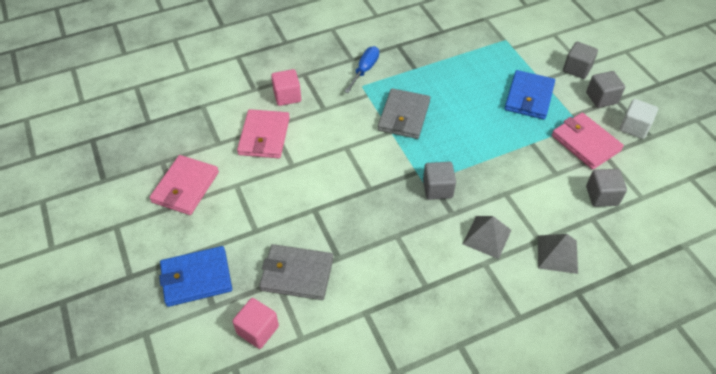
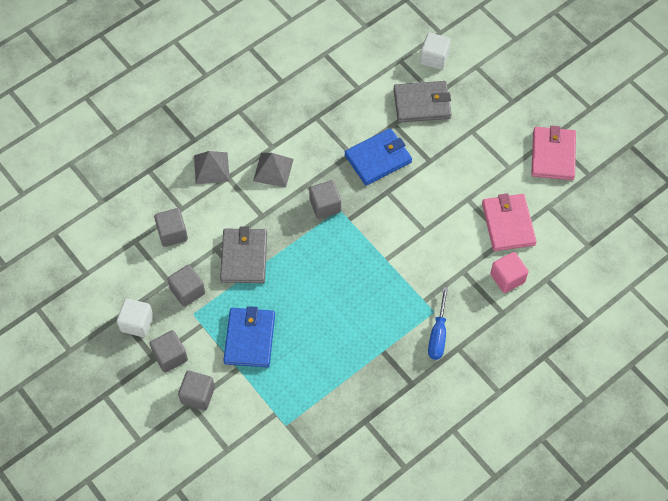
camera: 165 degrees right, 10 degrees up
(196, 278) = (500, 83): blue wallet -> blue wallet (378, 159)
(258, 330) = (434, 58): pink cube -> white cube
(403, 116) = (378, 281): grey wallet -> grey wallet (244, 257)
(585, 143) = (187, 291): pink wallet -> grey cube

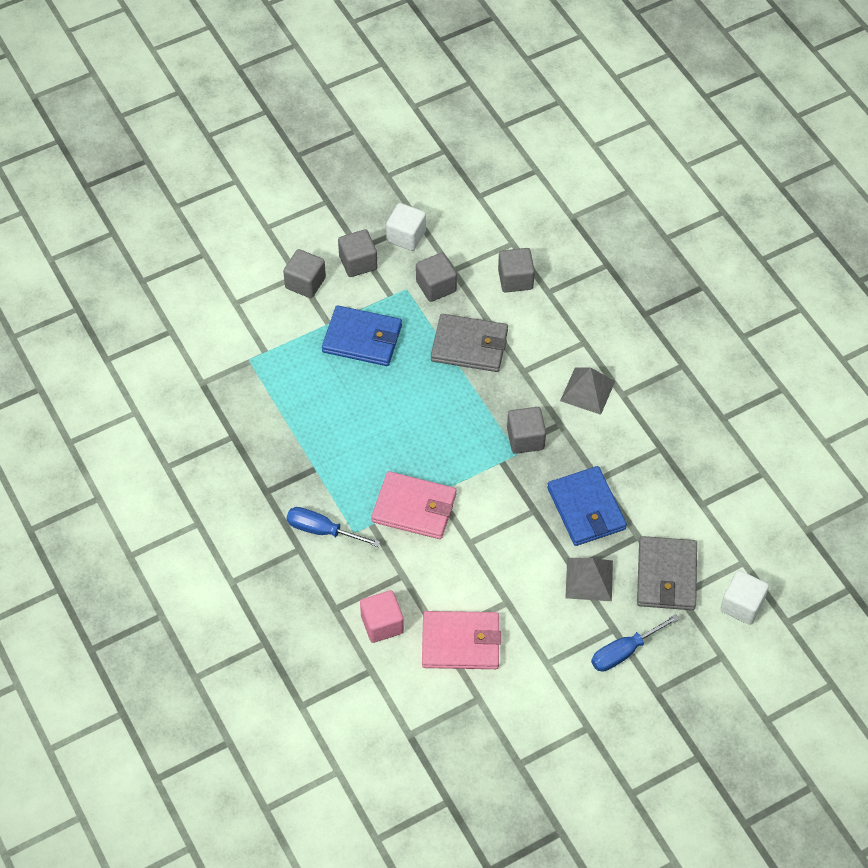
camera: 100 degrees right, 5 degrees down
(211, 168) = (600, 327): grey pyramid -> grey pyramid (589, 579)
(487, 122) = (624, 651): none -> blue screwdriver
(553, 155) = (559, 723): pink wallet -> pink wallet (414, 508)

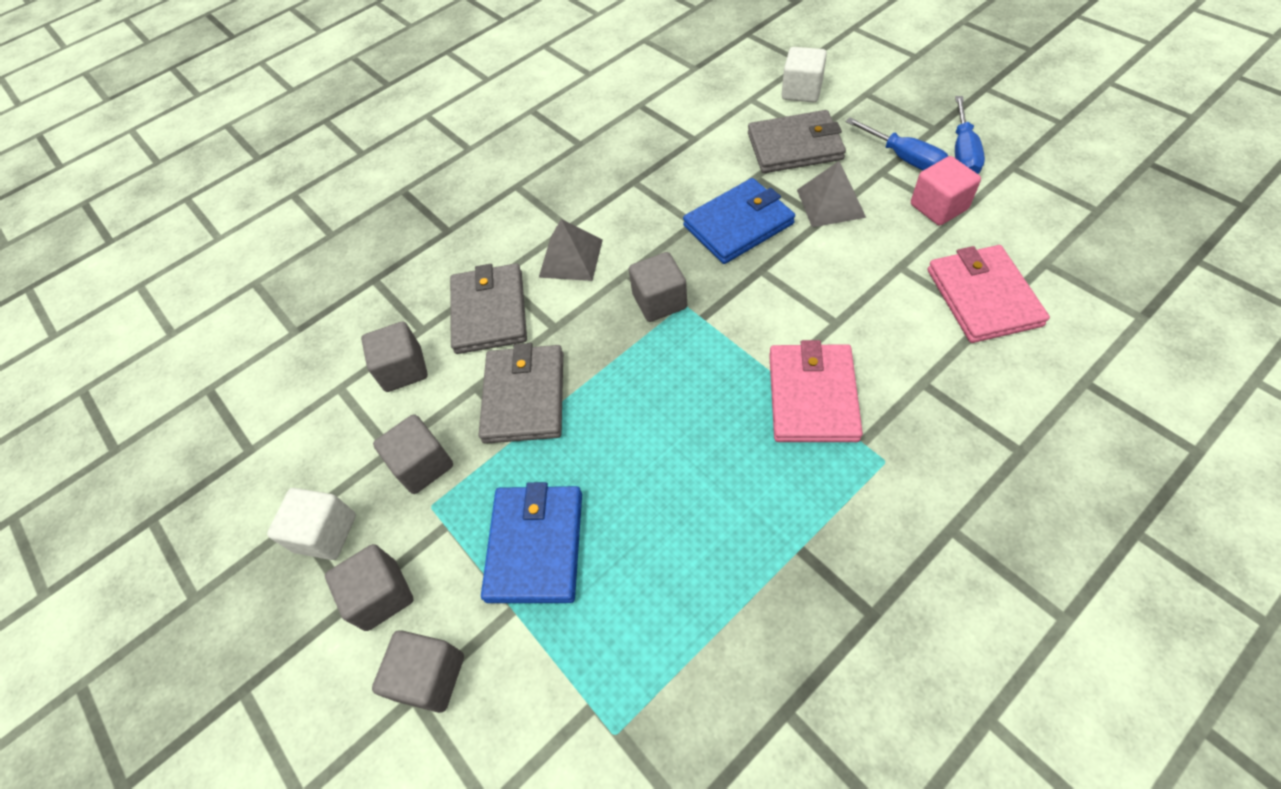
camera: 95 degrees left, 0 degrees up
(322, 530) = (904, 505): blue screwdriver -> blue screwdriver (963, 152)
(382, 624) = (1010, 387): pink cube -> pink cube (938, 207)
(551, 333) = (489, 311): none -> grey wallet

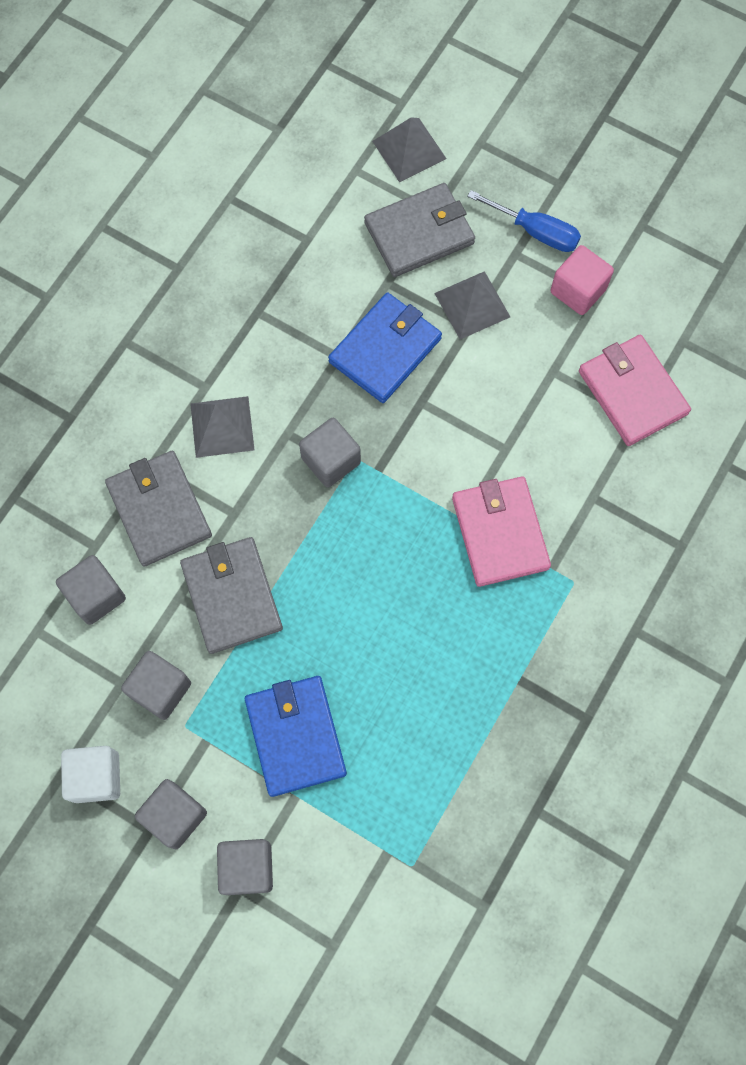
camera: 25 degrees left, 15 degrees up
(801, 91) = (409, 149): white cube -> grey pyramid
(963, 152) = (591, 213): blue screwdriver -> none

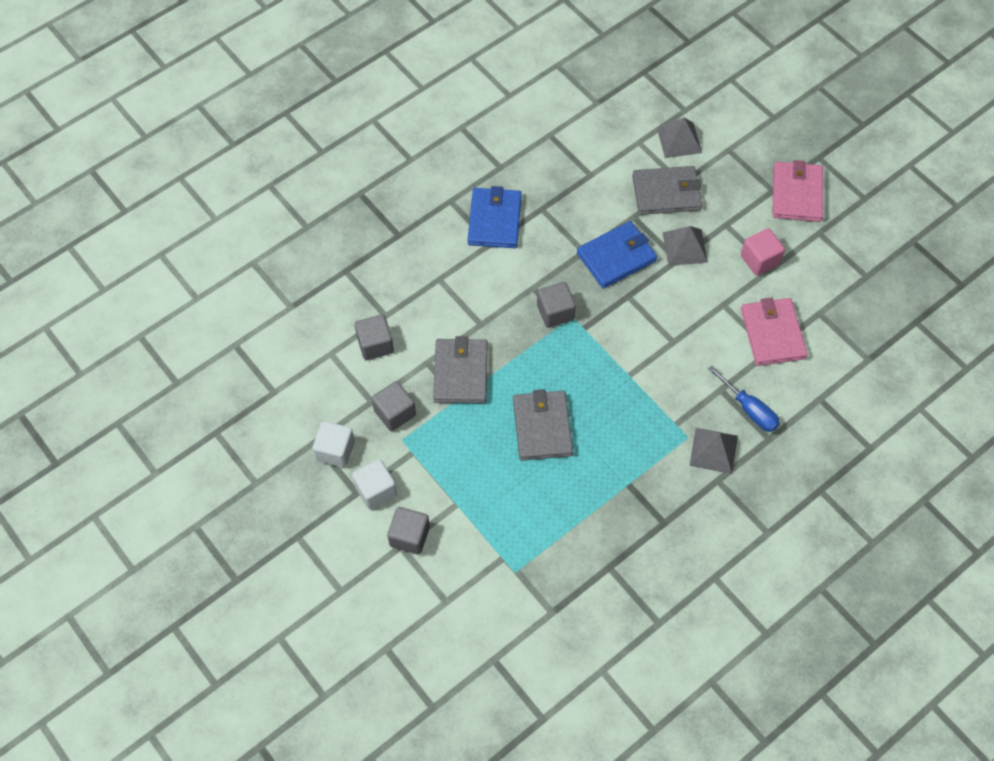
camera: 20 degrees right, 10 degrees down
(159, 510) = (434, 307): grey wallet -> grey wallet (542, 427)
(175, 816) = (375, 490): grey cube -> white cube
(222, 426) = (493, 270): grey pyramid -> grey pyramid (713, 450)
(296, 736) = (470, 469): blue wallet -> blue wallet (495, 220)
(500, 532) = (650, 391): pink wallet -> pink wallet (797, 194)
(535, 231) = (744, 215): blue screwdriver -> blue screwdriver (749, 409)

